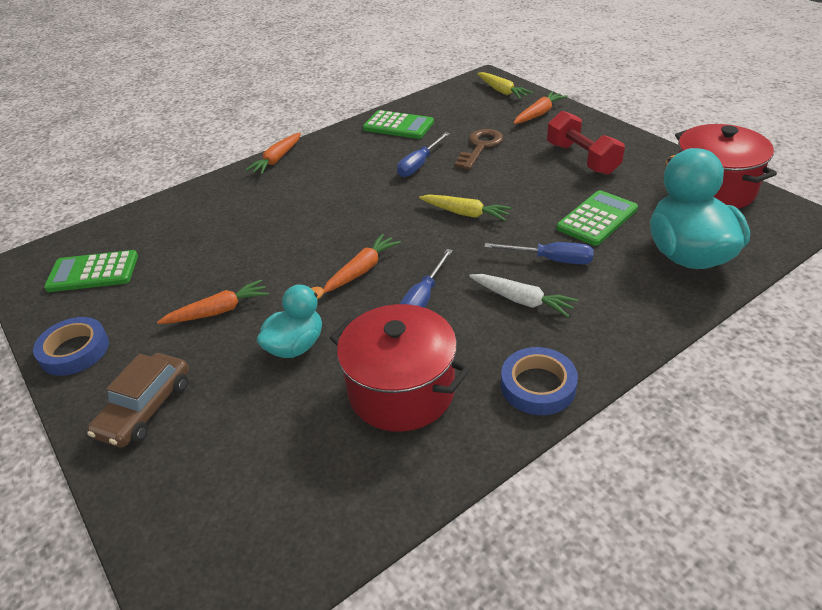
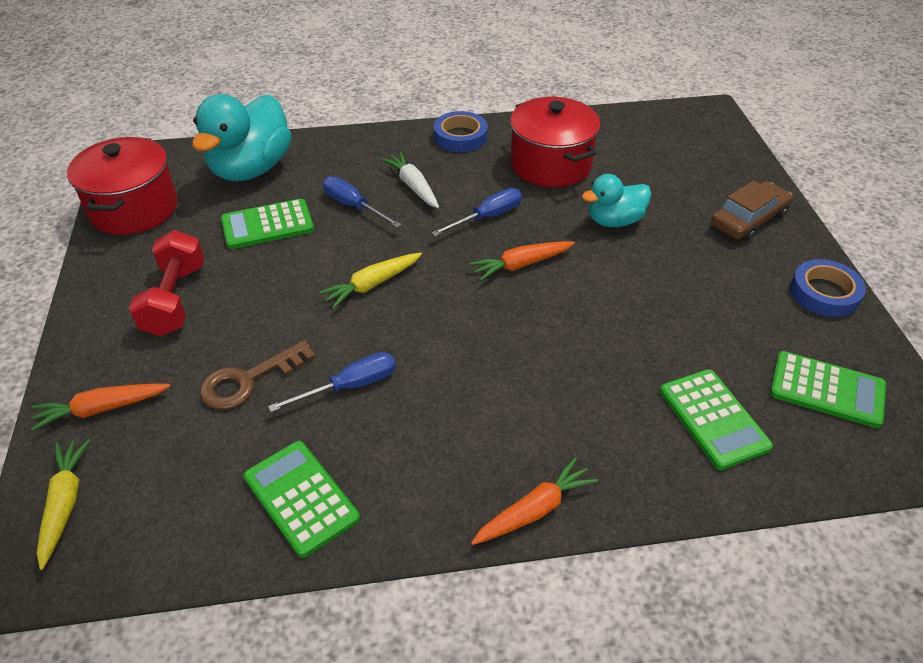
camera: 155 degrees left, 5 degrees up
(179, 228) = (713, 419): none -> green calculator
(218, 311) = (677, 278): orange carrot -> none
(465, 213) = (372, 284): yellow carrot -> yellow carrot turned 90 degrees counterclockwise

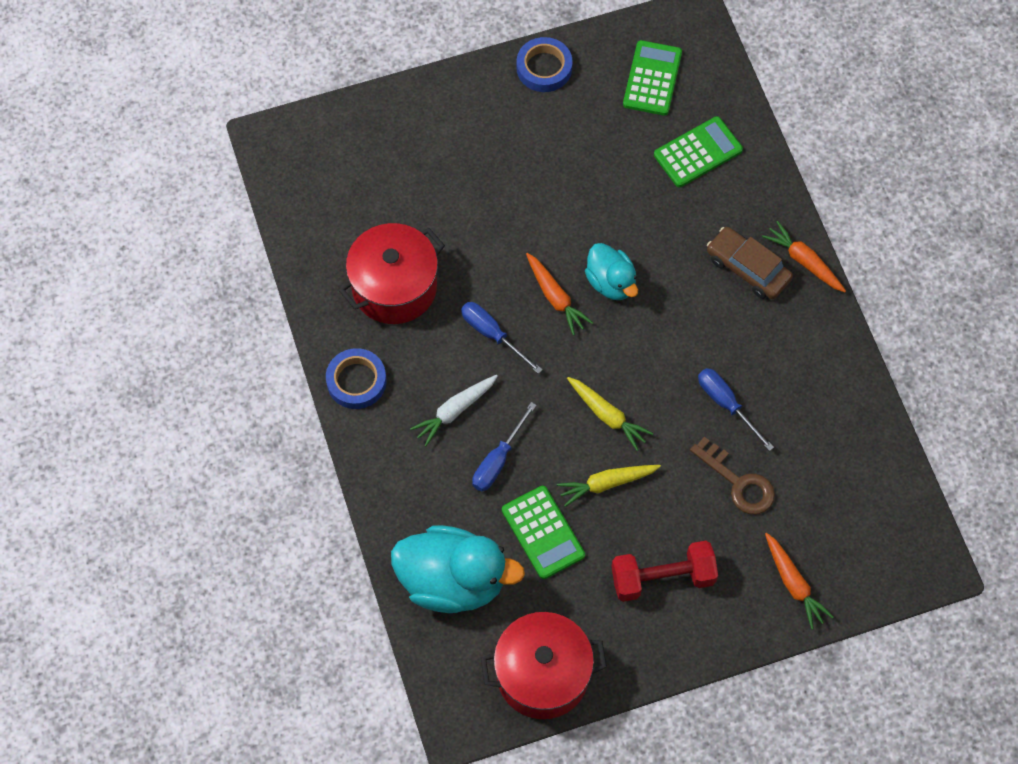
camera: 100 degrees left, 20 degrees up
(65, 504) = (880, 568): yellow carrot -> yellow carrot (606, 484)
(301, 498) = (833, 411): green calculator -> none
(614, 221) = (477, 225): turquoise duck -> turquoise duck (611, 282)
(748, 220) = (455, 116): brown car -> brown car (748, 268)

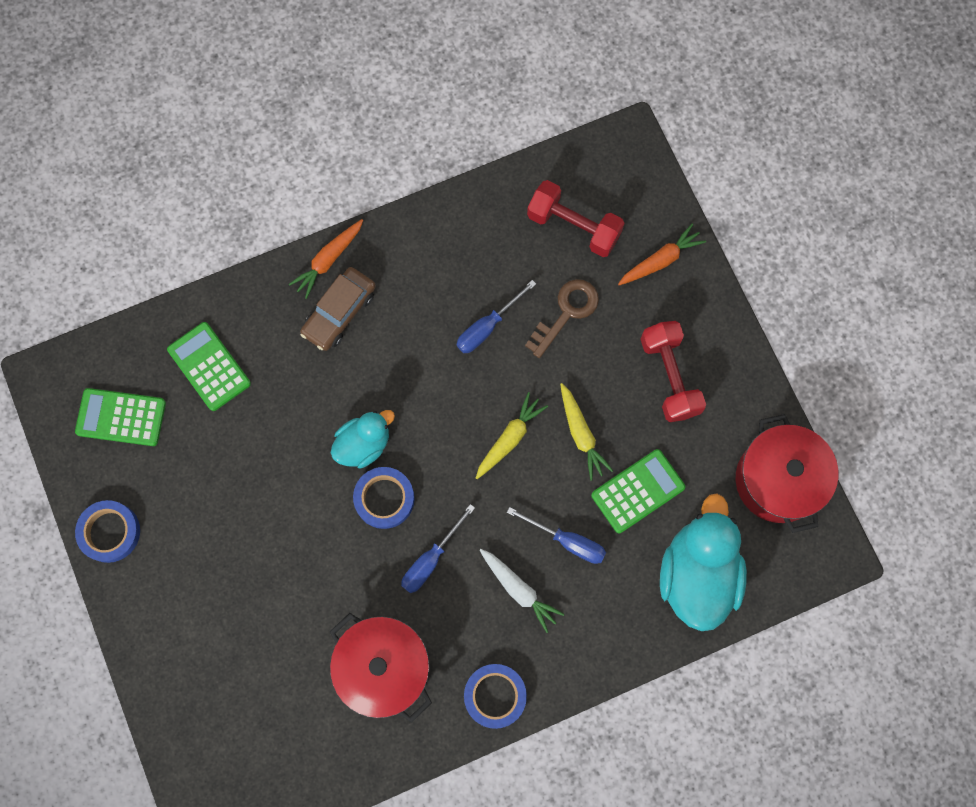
camera: 95 degrees left, 10 degrees up
(555, 297) = (384, 498): orange carrot -> blue tape
(835, 499) = (574, 226): none -> red dumbbell

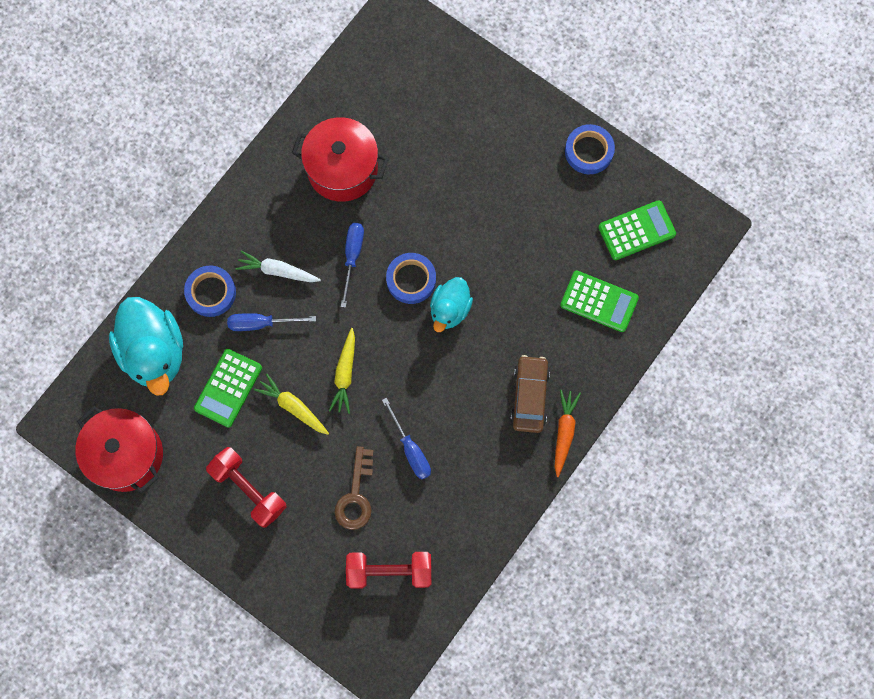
camera: 150 degrees right, 0 degrees up
(487, 327) = (410, 449): blue screwdriver -> blue screwdriver turned 135 degrees clockwise
(495, 696) = (255, 193): blue tape -> blue tape (211, 292)
(660, 260) = (304, 582): orange carrot -> none

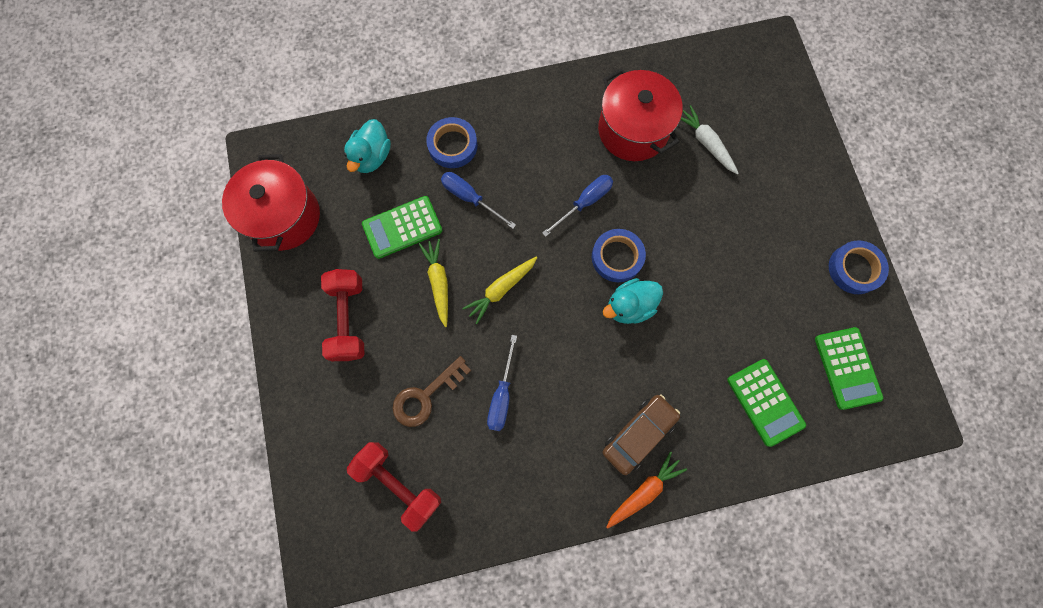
camera: 40 degrees right, 0 degrees up
(154, 352) = (372, 157): turquoise duck -> turquoise duck, size x0.58
(278, 271) = (517, 168): white carrot -> white carrot (706, 143)
(636, 230) = (847, 368): green calculator -> green calculator turned 60 degrees clockwise

